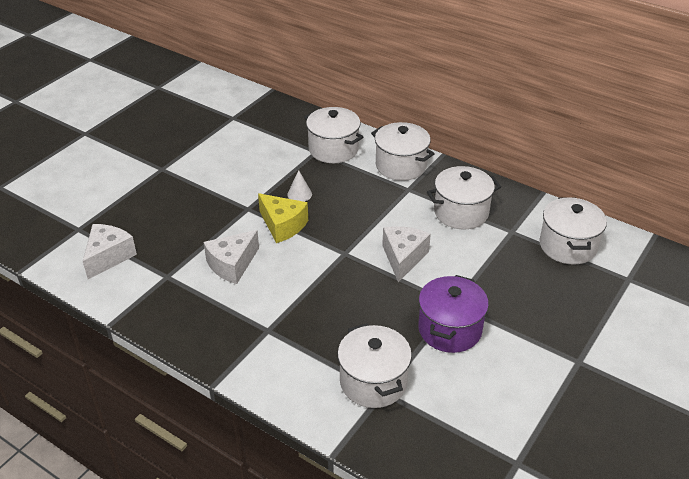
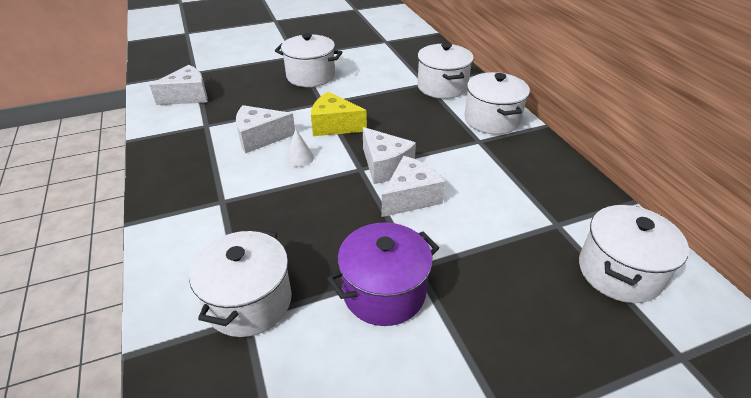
camera: 35 degrees right, 0 degrees up
(282, 225) = (334, 125): yellow cheese -> yellow cheese turned 120 degrees clockwise
(299, 194) = (375, 108): white cone -> white cone (299, 158)
(360, 242) = (385, 166): none -> white cheese
(461, 212) = (514, 182): white pot -> white pot (310, 76)

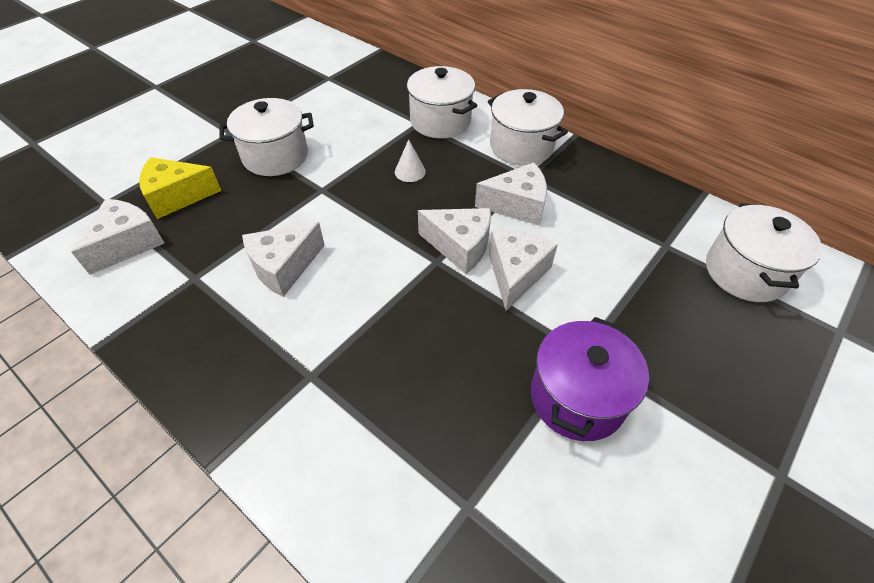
camera: 30 degrees left, 10 degrees up
(249, 302) = (454, 485): white pot -> none
(299, 158) = (356, 275): white cone -> white cone (410, 171)
(334, 125) = (361, 216): yellow cheese -> yellow cheese (177, 196)
(452, 155) = (517, 205): none -> white cheese

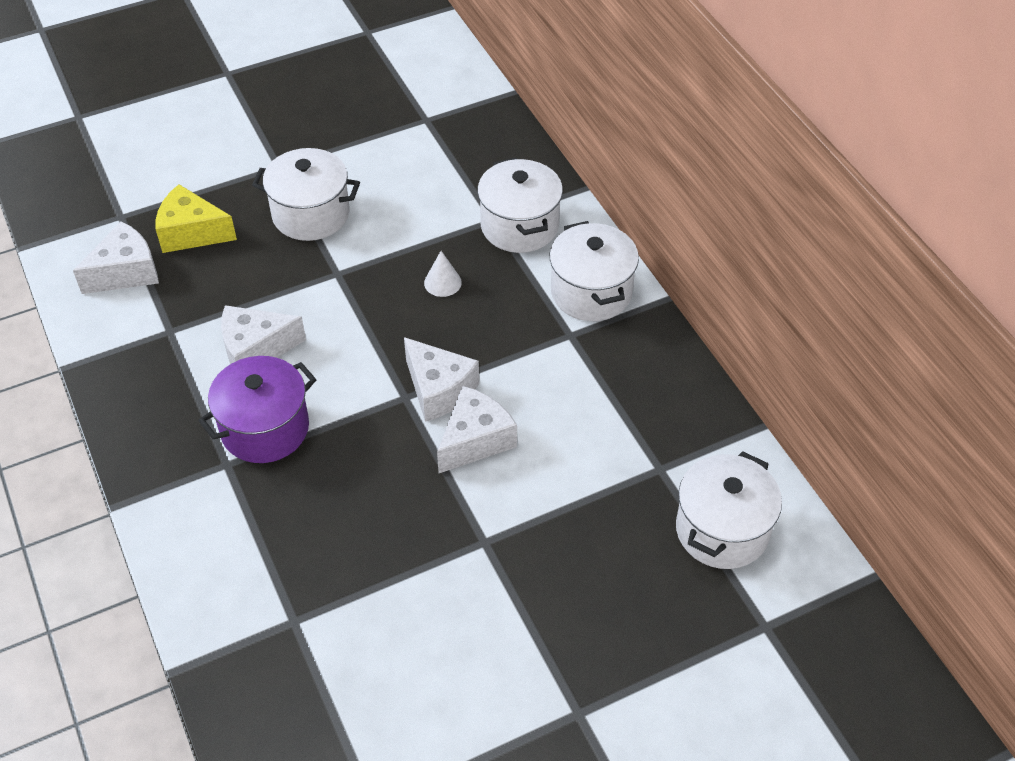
camera: 25 degrees right, 0 degrees up
(517, 205) = (532, 364): white cheese -> none
(577, 397) = (447, 577): purple pot -> purple pot (265, 428)

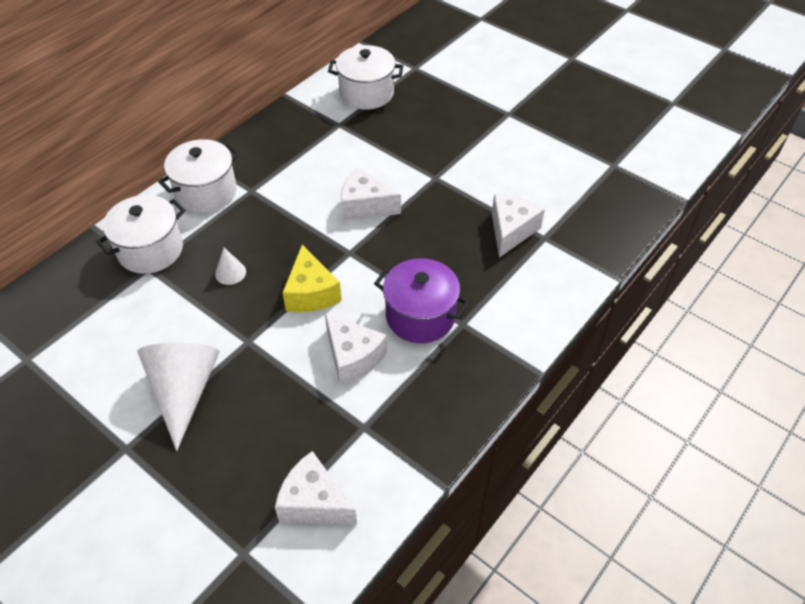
camera: 115 degrees left, 0 degrees up
(191, 232) = (242, 474): yellow cheese -> yellow cheese (311, 293)
(311, 214) = (184, 391): white pot -> white cone
(439, 390) = (334, 237): white cheese -> white cheese (511, 231)

